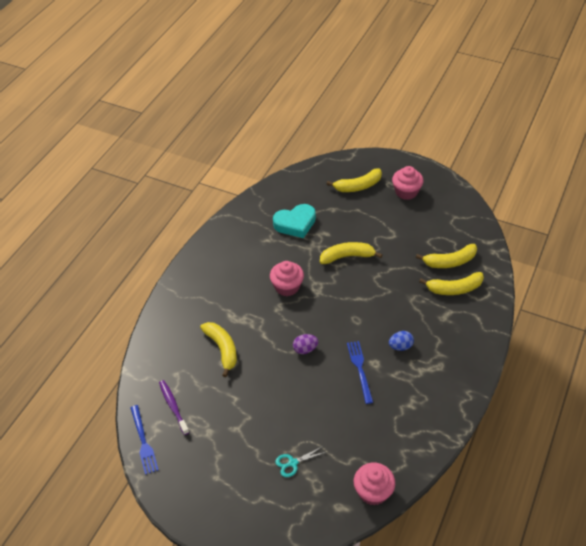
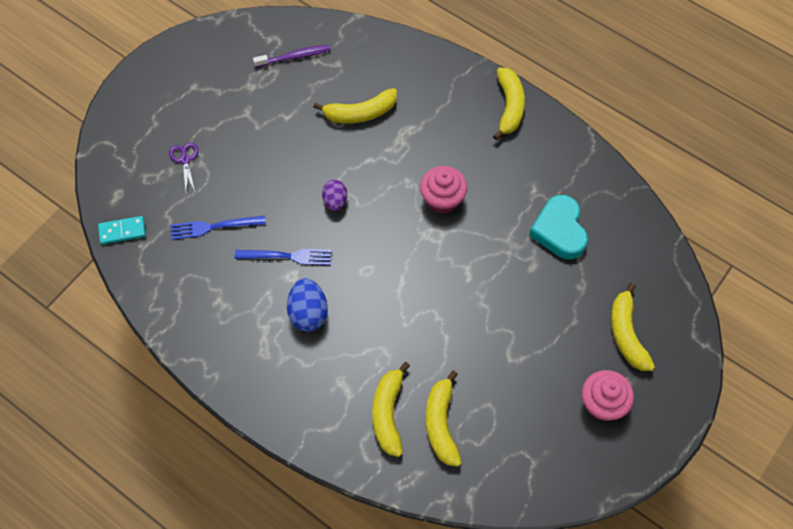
camera: 100 degrees right, 15 degrees up
(143, 441) = (258, 26): blue fork -> blue fork (214, 227)
(293, 463) = (185, 160): turquoise scissors -> purple scissors
(347, 256) = (481, 285): yellow banana -> yellow banana (509, 107)
(373, 492) = (122, 231): pink cupcake -> turquoise domino
(400, 346) = (308, 313): blue egg -> blue egg, size x1.52

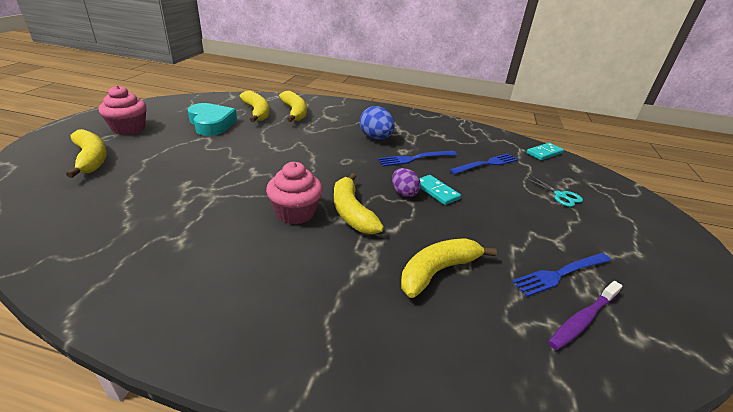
camera: 155 degrees right, 30 degrees down
(185, 160) = (560, 195): purple scissors -> turquoise scissors
(275, 87) = (560, 274): none -> blue fork
(302, 196) = (436, 191): none -> turquoise domino
(509, 107) = (221, 336): yellow banana -> yellow banana (351, 212)
(559, 230) = (150, 211): turquoise heart -> turquoise heart (211, 124)

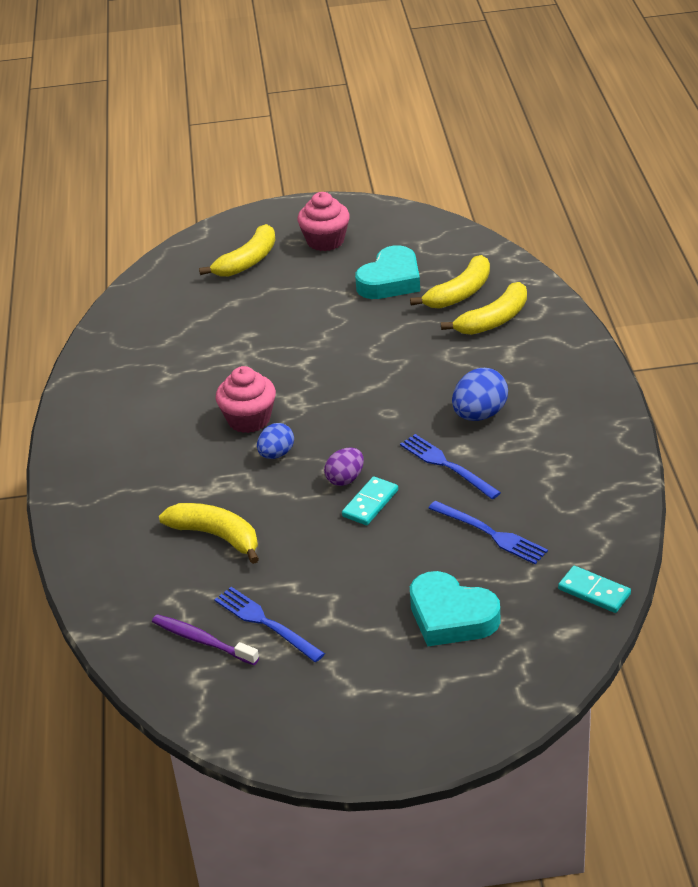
camera: 75 degrees right, 5 degrees up
(351, 212) = (276, 454): yellow banana -> blue egg
(560, 195) = (451, 616): turquoise scissors -> turquoise heart

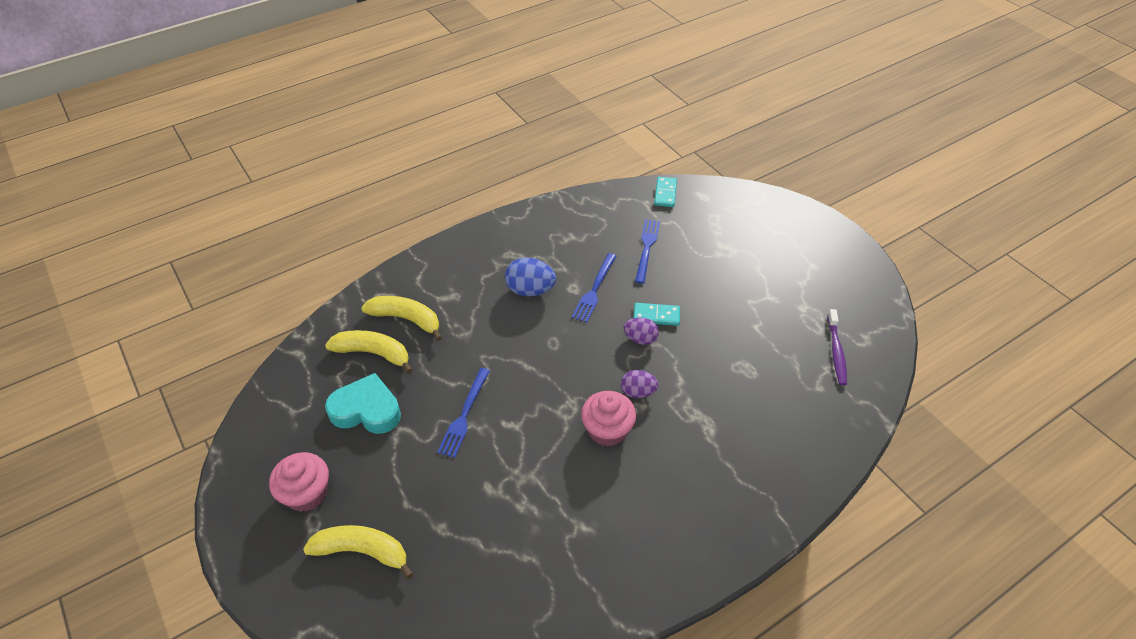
camera: 120 degrees left, 10 degrees up
(216, 536) = (744, 389): yellow banana -> none
(266, 623) = (797, 326): blue fork -> blue fork (464, 415)
(276, 454) = (638, 392): blue egg -> purple egg
(451, 616) = (726, 243): turquoise heart -> none

